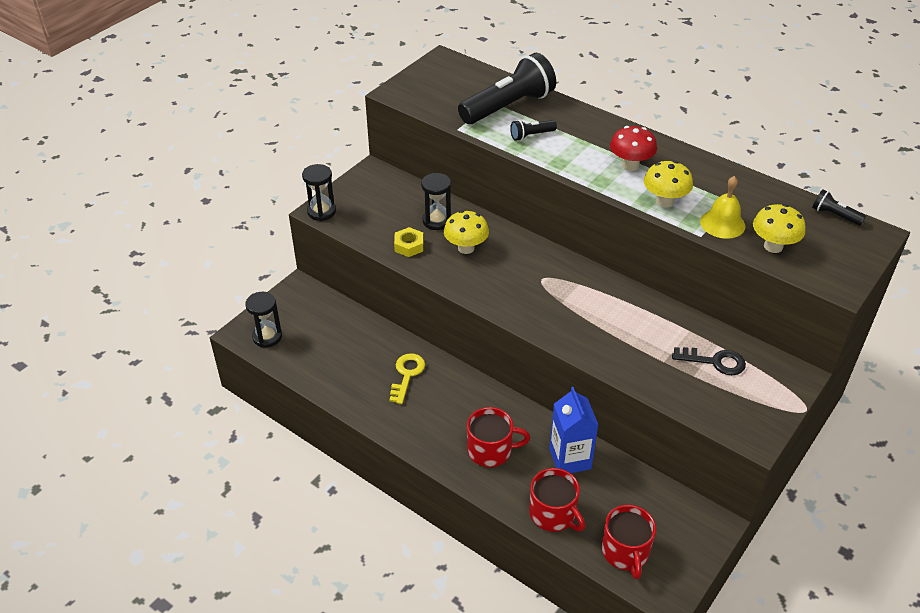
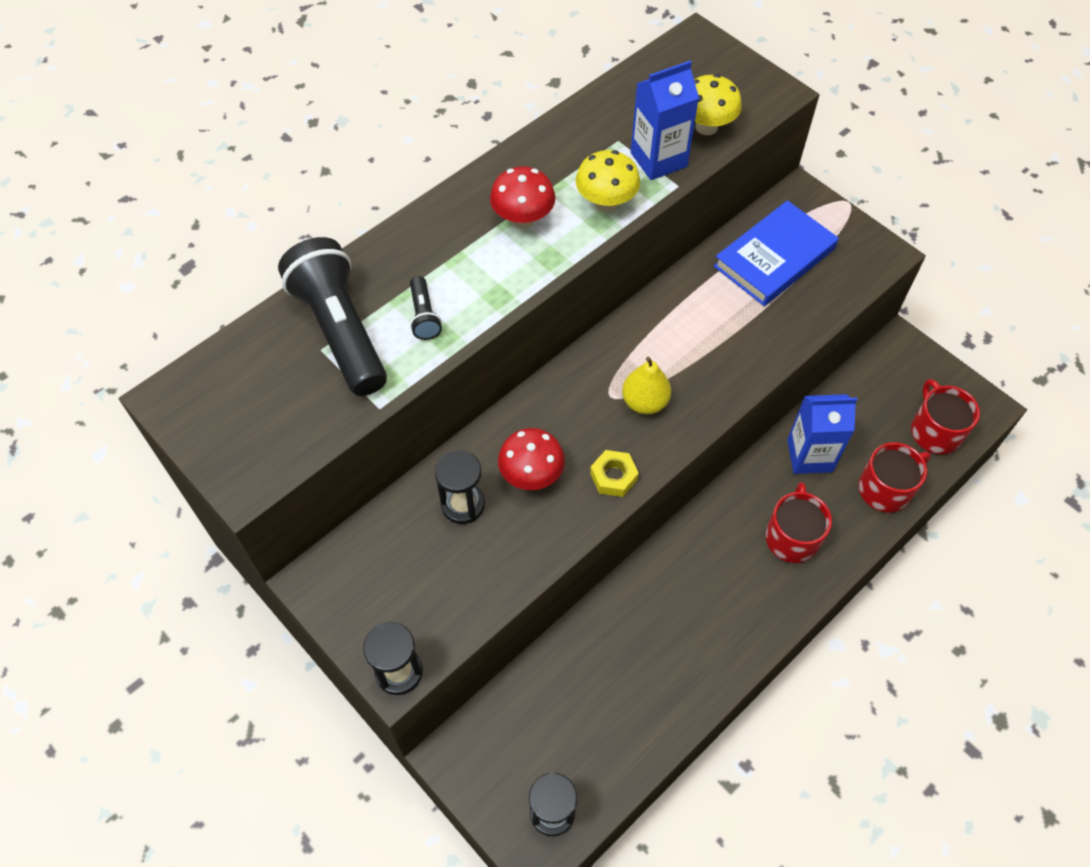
camera: 80 degrees left, 15 degrees up
(407, 375) = (656, 618): yellow key -> none
(409, 246) = (511, 550): yellow nut -> yellow nut (613, 477)
(466, 248) = (531, 475): yellow mushroom -> red mushroom
(542, 296) = (644, 402): none -> yellow pear
(625, 552) = (935, 431): red mug -> red mug turned 105 degrees counterclockwise
(714, 362) = (774, 258): black key -> blue book
(722, 223) = (658, 160): yellow bell -> blue carton
(834, 215) = (660, 60): black flashlight -> none

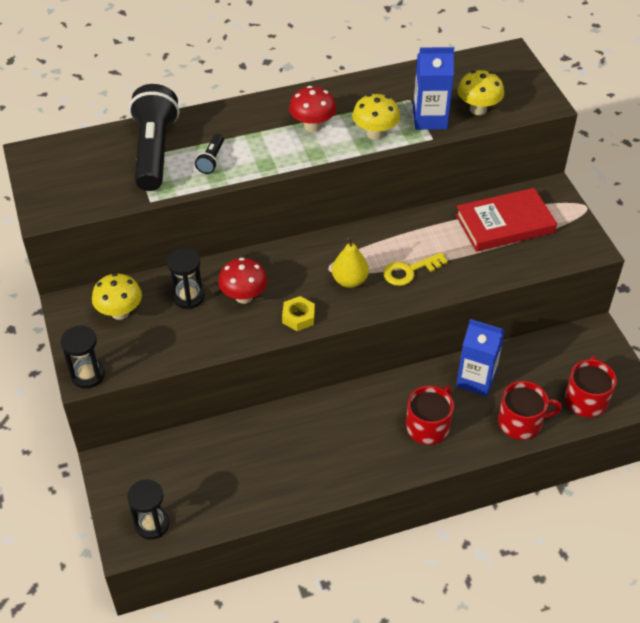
camera: 25 degrees right, 10 degrees down
(388, 563) = (120, 312): none -> yellow mushroom
(705, 361) = (409, 271): none -> yellow key
(774, 258) = (505, 224): blue book -> red book

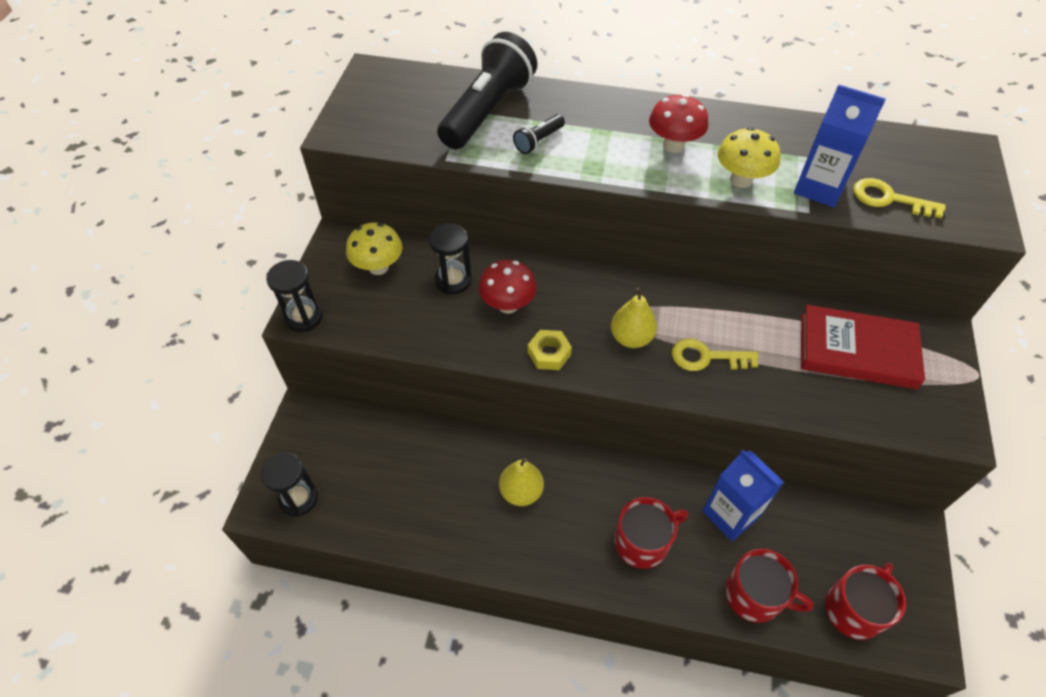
camera: 30 degrees right, 5 degrees up
(321, 436) = (521, 492): none -> yellow pear
(478, 109) = (889, 199): yellow mushroom -> yellow key

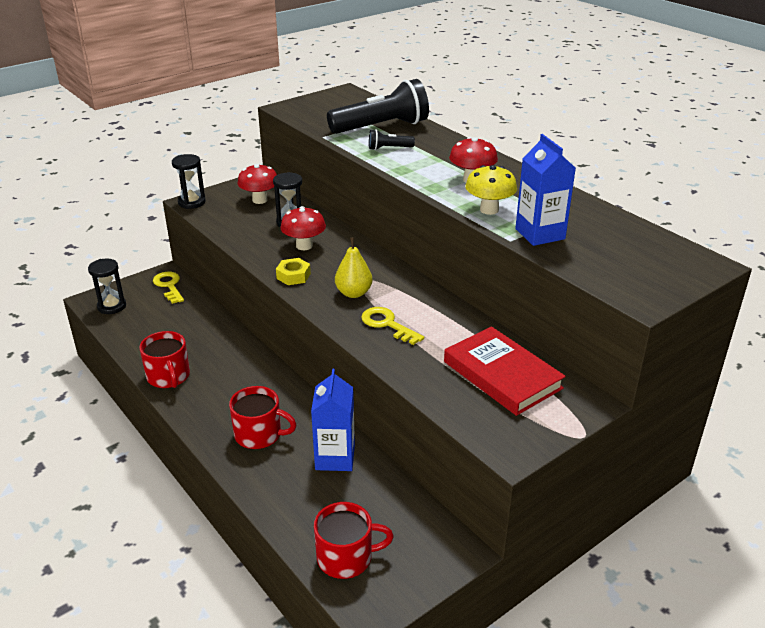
camera: 40 degrees right, 20 degrees down
(378, 267) = (259, 200): yellow mushroom -> red mushroom
(521, 492) = (224, 370): yellow pear -> none
(755, 595) = (289, 504): red mug -> red mug (168, 377)
(889, 199) = (584, 259): yellow key -> yellow key (169, 286)

